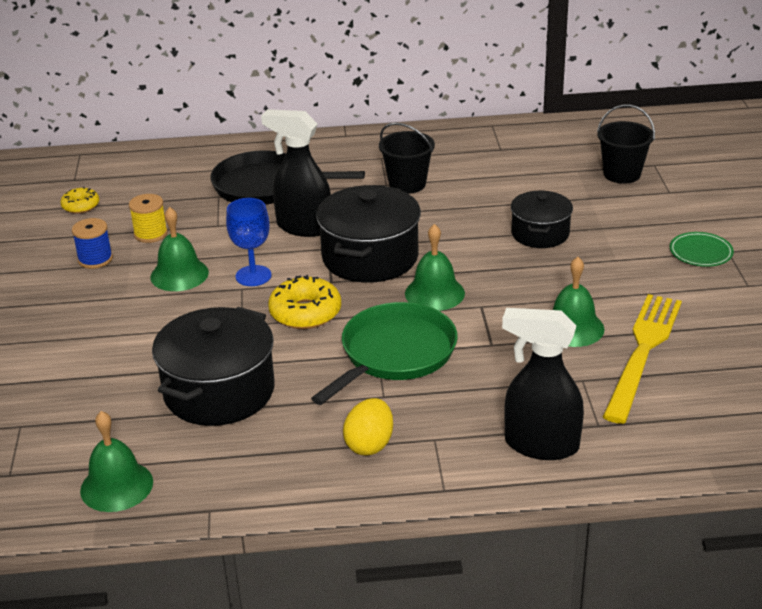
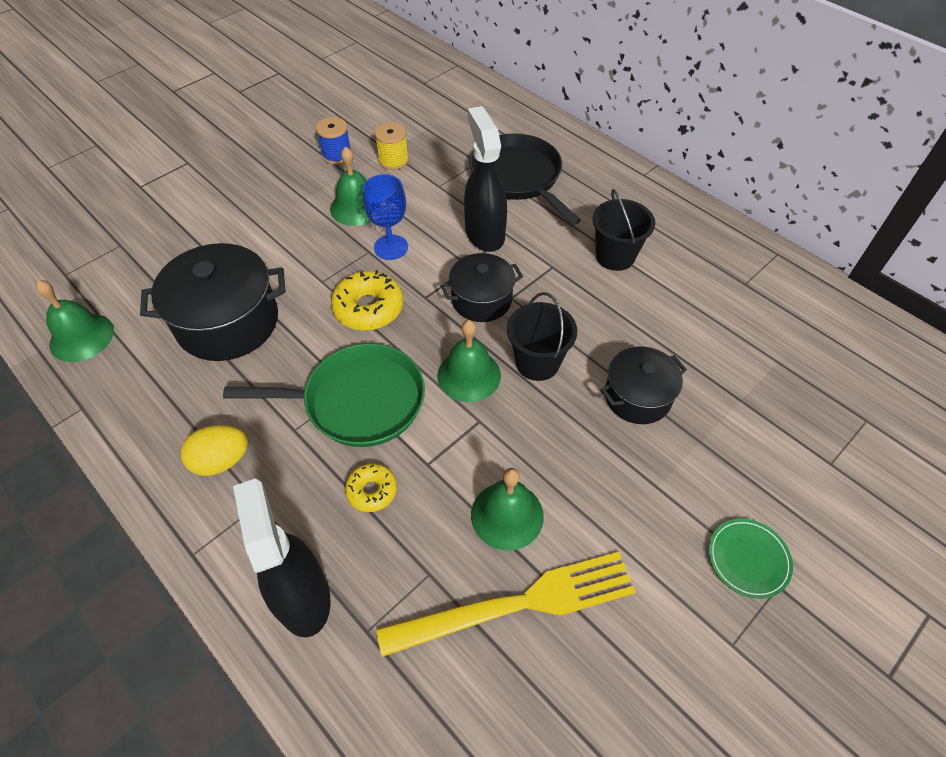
camera: 50 degrees right, 20 degrees up
(81, 206) = (394, 106): yellow donut -> yellow donut (372, 491)
(370, 257) = (481, 300): black pot -> black pot, size x0.61
(622, 174) = (815, 402): black bucket -> black bucket (537, 362)

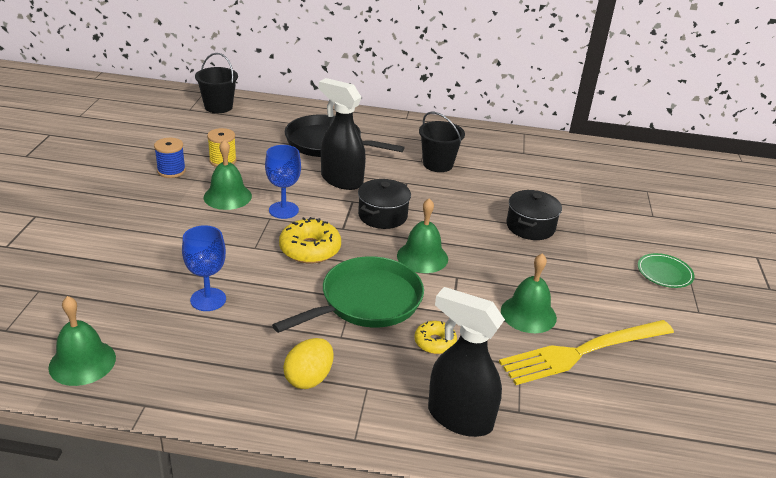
camera: 40 degrees left, 20 degrees down
(228, 322) = (208, 299): black pot -> blue goblet
(517, 604) = (583, 351): yellow fork -> yellow fork turned 150 degrees counterclockwise
(537, 362) = (456, 233): black bucket -> black bucket (218, 107)

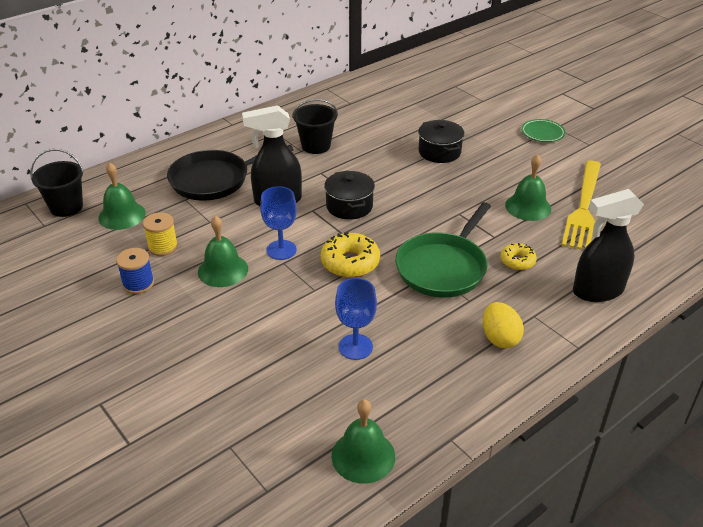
camera: 45 degrees left, 5 degrees up
(367, 301) = (443, 267): green pan -> green pan turned 150 degrees counterclockwise
(422, 257) = (420, 215): green bell -> green bell (122, 215)

